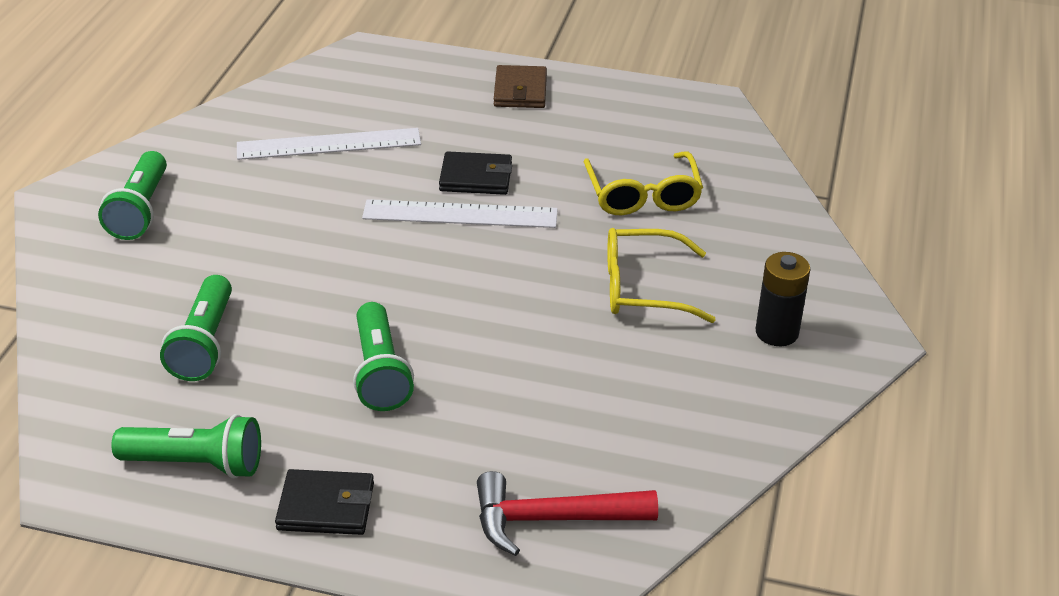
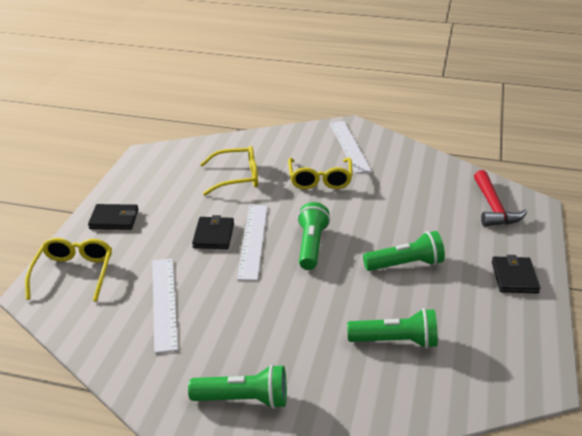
camera: 90 degrees left, 5 degrees down
(196, 464) = (502, 331): green flashlight -> green flashlight (311, 246)
(399, 73) = (74, 273): none -> yellow glasses
(520, 91) = (114, 219): brown wallet -> black wallet
(777, 332) = (349, 146): black battery -> white ruler

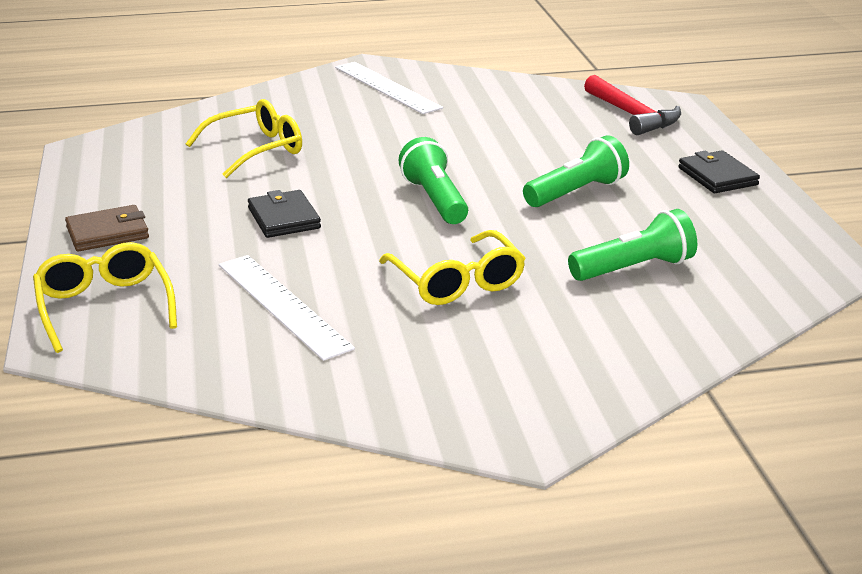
camera: 25 degrees left, 5 degrees down
(114, 219) = (107, 233): black wallet -> brown wallet
(243, 399) = (496, 374): green flashlight -> none
(253, 240) = (348, 211): white ruler -> none
(320, 180) = (380, 130): yellow glasses -> yellow glasses (457, 282)

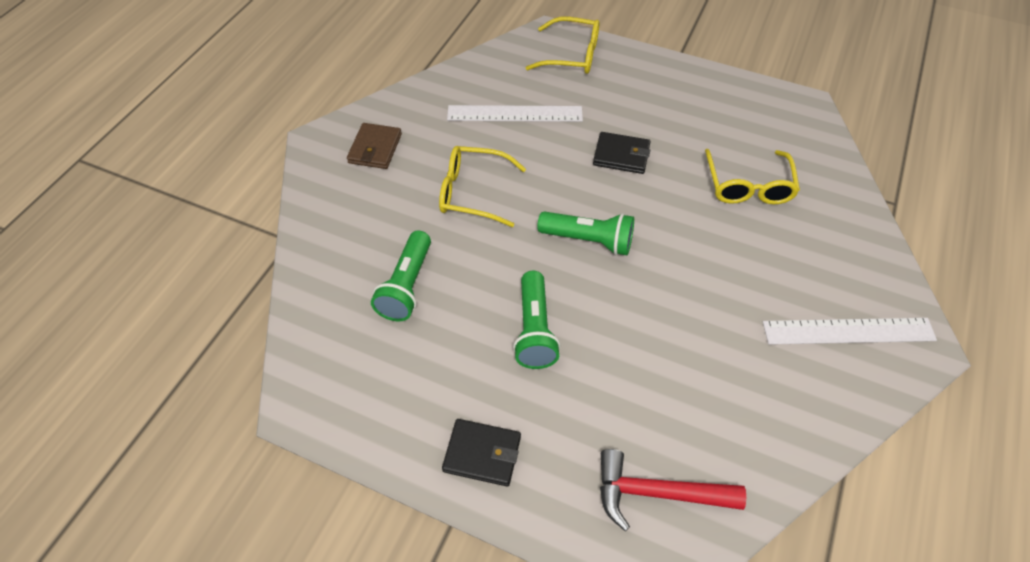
camera: 125 degrees right, 25 degrees up
(107, 233) = (660, 79): brown wallet -> brown wallet (375, 148)

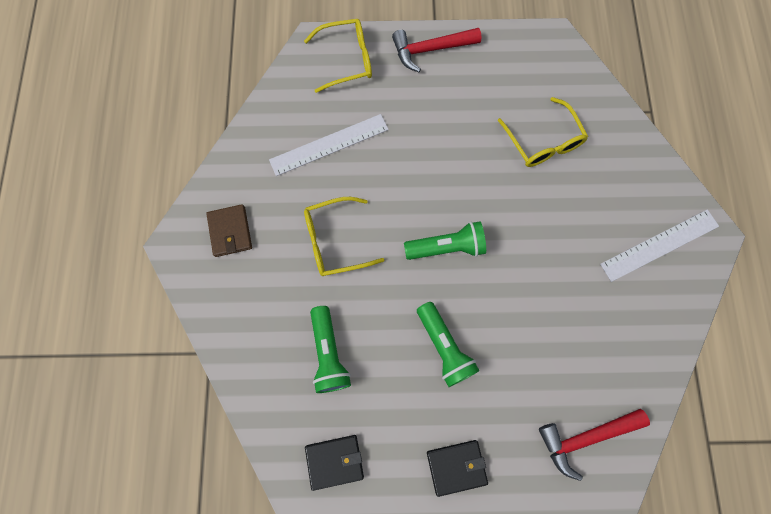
camera: 25 degrees left, 20 degrees up
(621, 155) = (435, 152): black wallet -> black wallet (334, 461)
(663, 73) = (430, 50): none -> red hammer

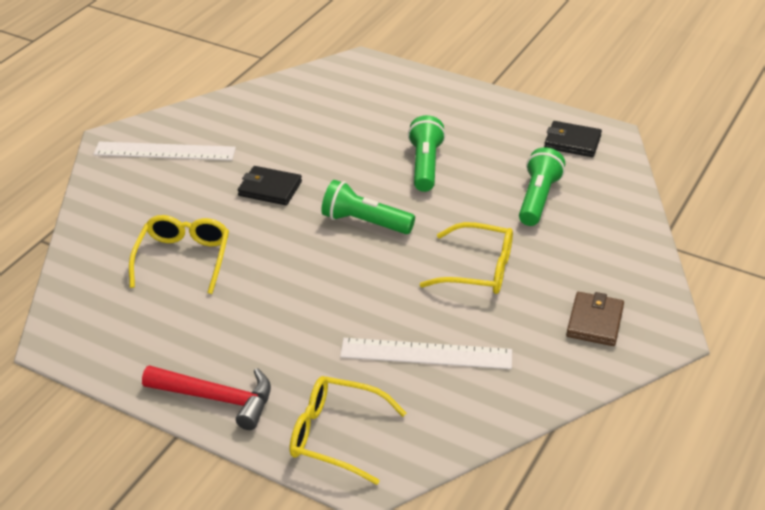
camera: 150 degrees left, 35 degrees down
(456, 466) = (470, 107): black wallet -> black wallet (270, 189)
(585, 437) = (352, 86): red hammer -> none

